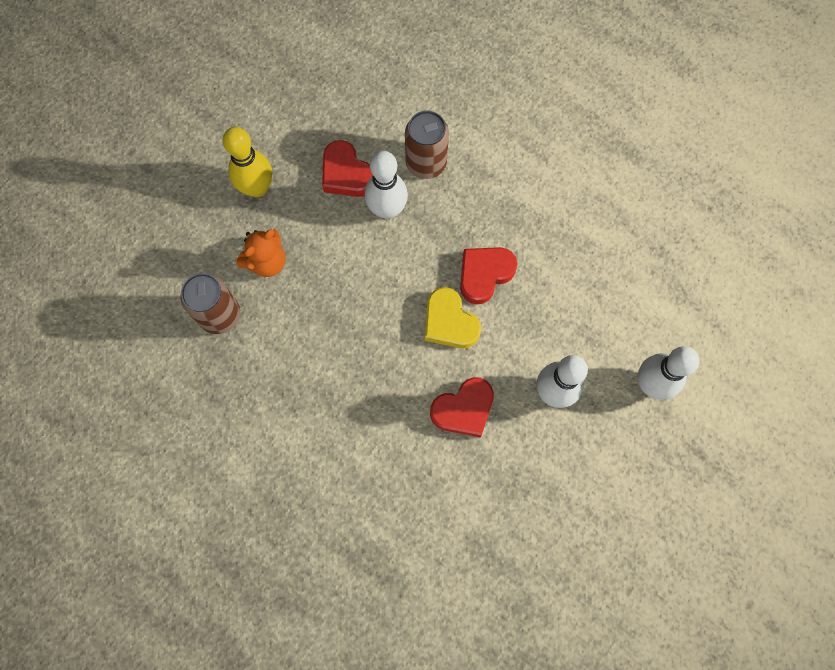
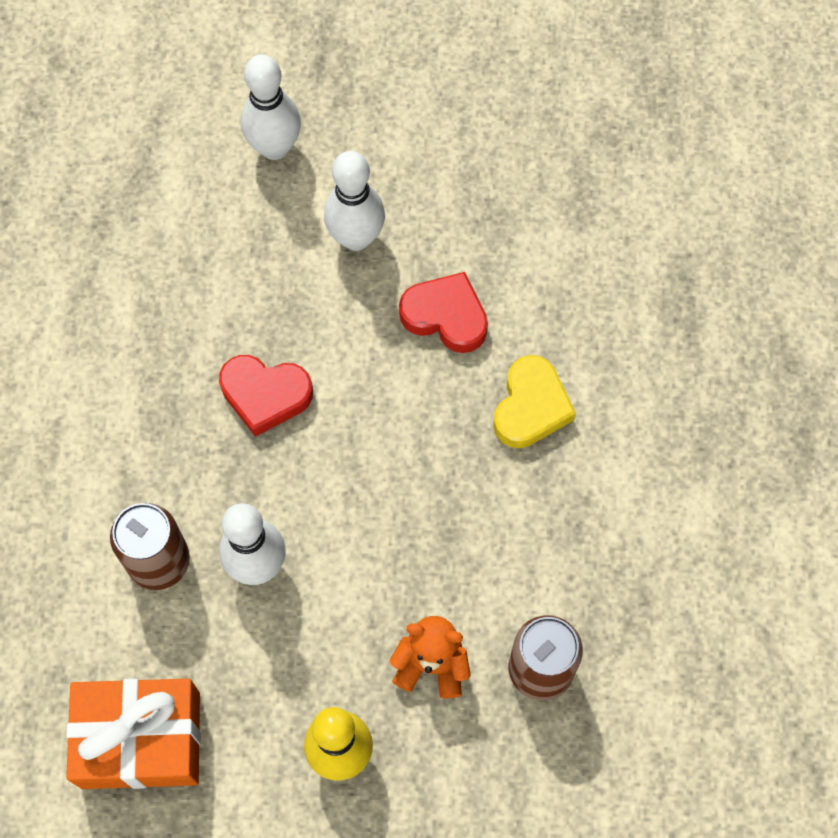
camera: 125 degrees left, 5 degrees down
(338, 101) = (140, 740): none -> orange gift
(346, 174) = (242, 651): red heart -> none
(449, 322) = (354, 396): yellow heart -> yellow heart (531, 407)

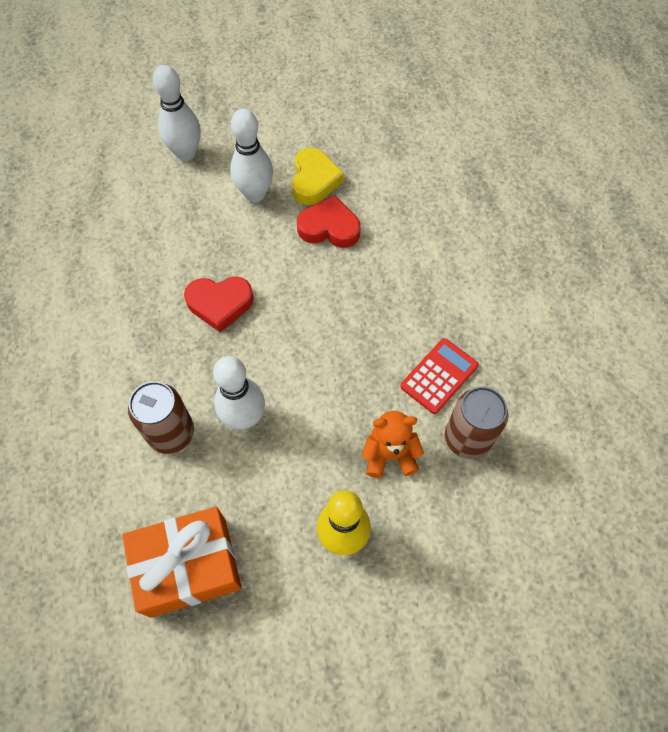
camera: 15 degrees left, 5 degrees down
(530, 574) = (439, 376): none -> red calculator
(531, 407) = (403, 270): yellow heart -> yellow heart (314, 180)

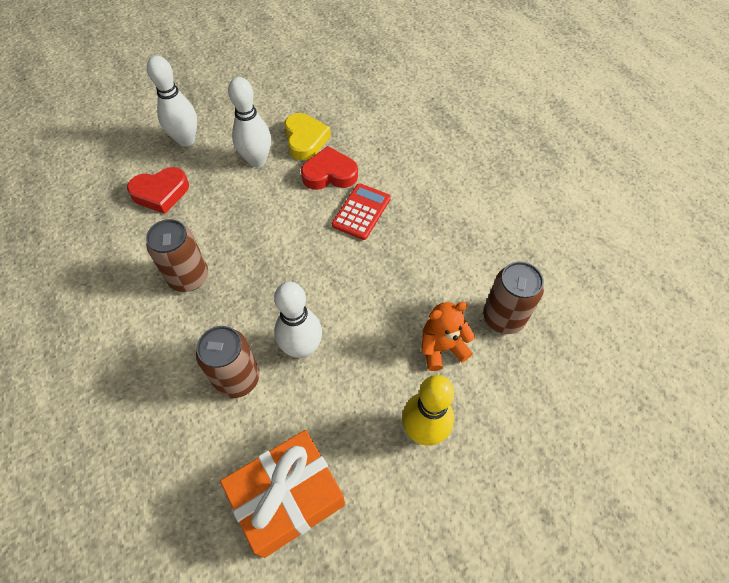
camera: 15 degrees left, 5 degrees down
(150, 312) = (189, 277): none -> brown can
(220, 304) = (251, 256): red heart -> red heart (161, 193)
(439, 376) = (462, 272): red calculator -> red calculator (361, 212)

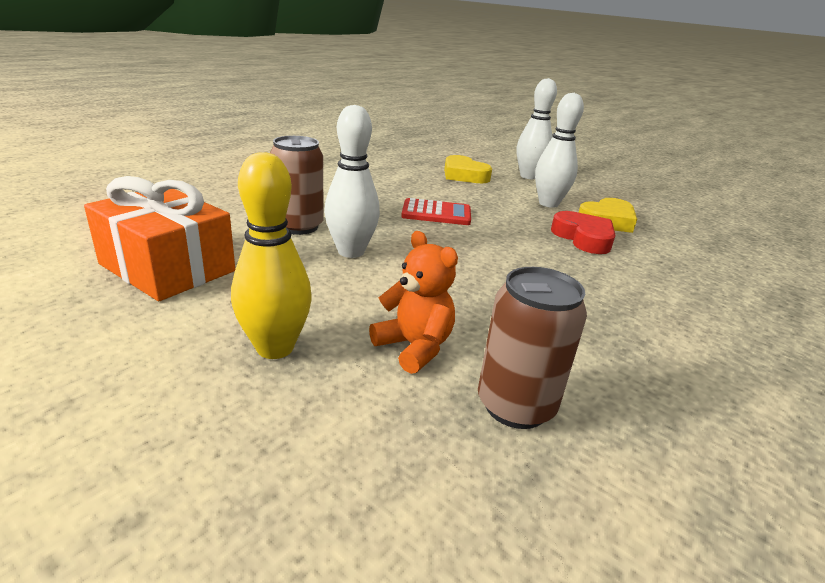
camera: 65 degrees right, 30 degrees down
(161, 193) = (464, 175): red heart -> yellow heart
(189, 277) = (391, 195): brown can -> none
(361, 212) = (559, 262): red calculator -> red calculator (436, 213)

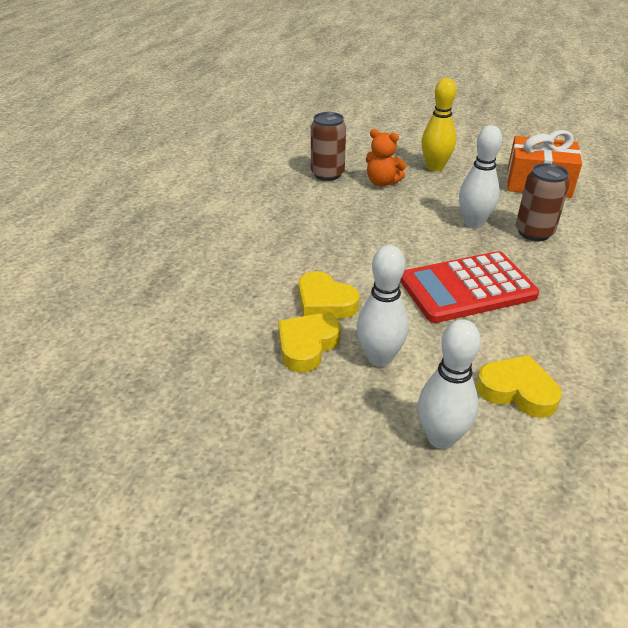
camera: 160 degrees right, 10 degrees up
(436, 213) = (467, 288): red calculator -> red calculator, size x1.76
(583, 238) = (325, 302): red heart -> yellow heart

